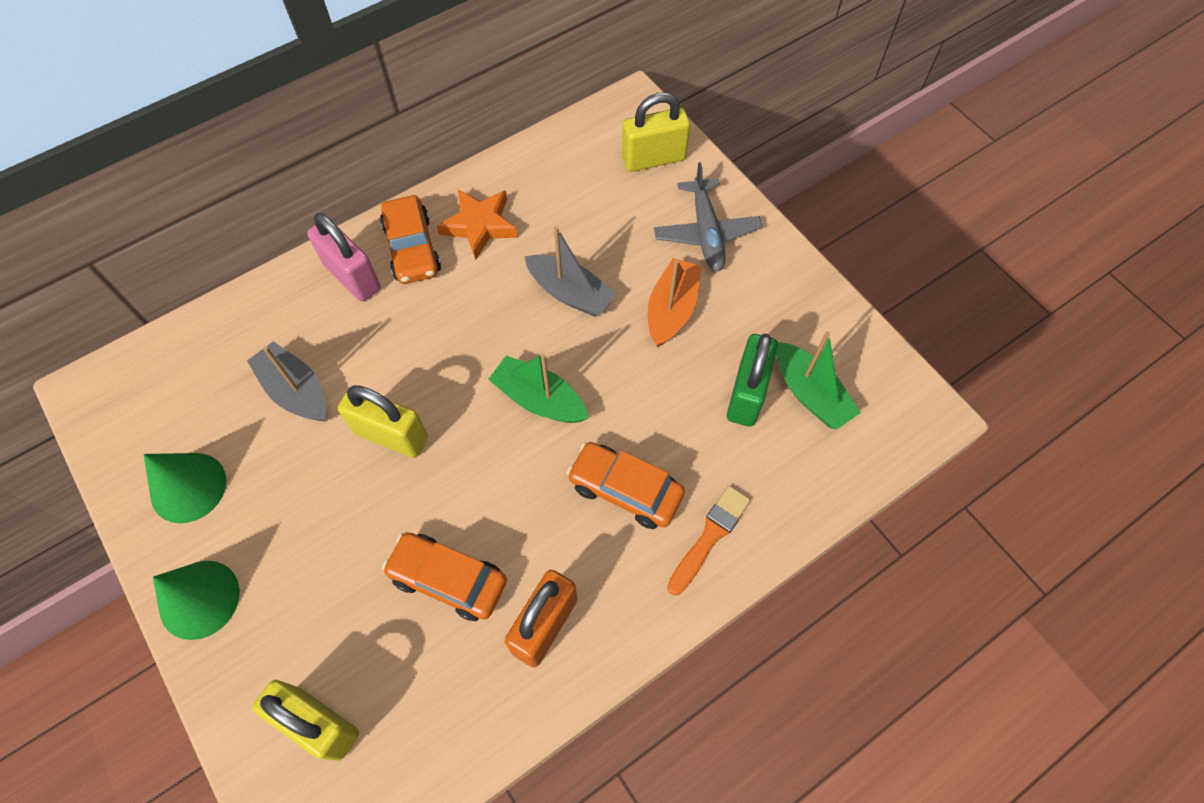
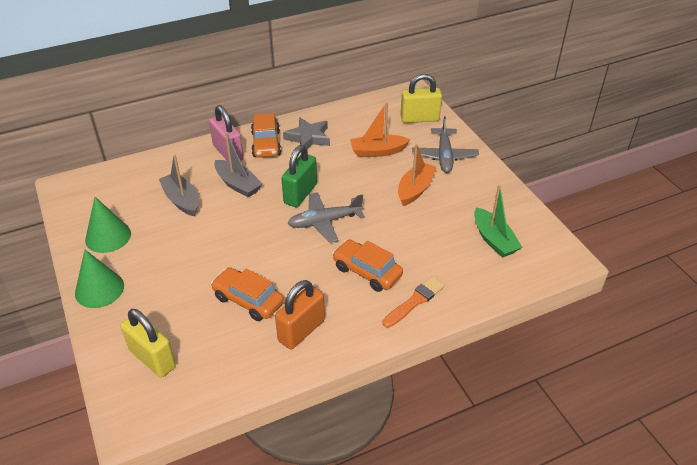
camera: 10 degrees right, 20 degrees down
(391, 435) = (232, 227): yellow padlock -> none
(480, 225) = (308, 138): orange star -> grey star
(539, 399) = (324, 222): green boat -> grey plane
(570, 293) = (355, 174): grey boat -> grey boat (238, 184)
(598, 239) = (377, 151): none -> orange boat
(746, 394) = (453, 235): green padlock -> green padlock (300, 194)

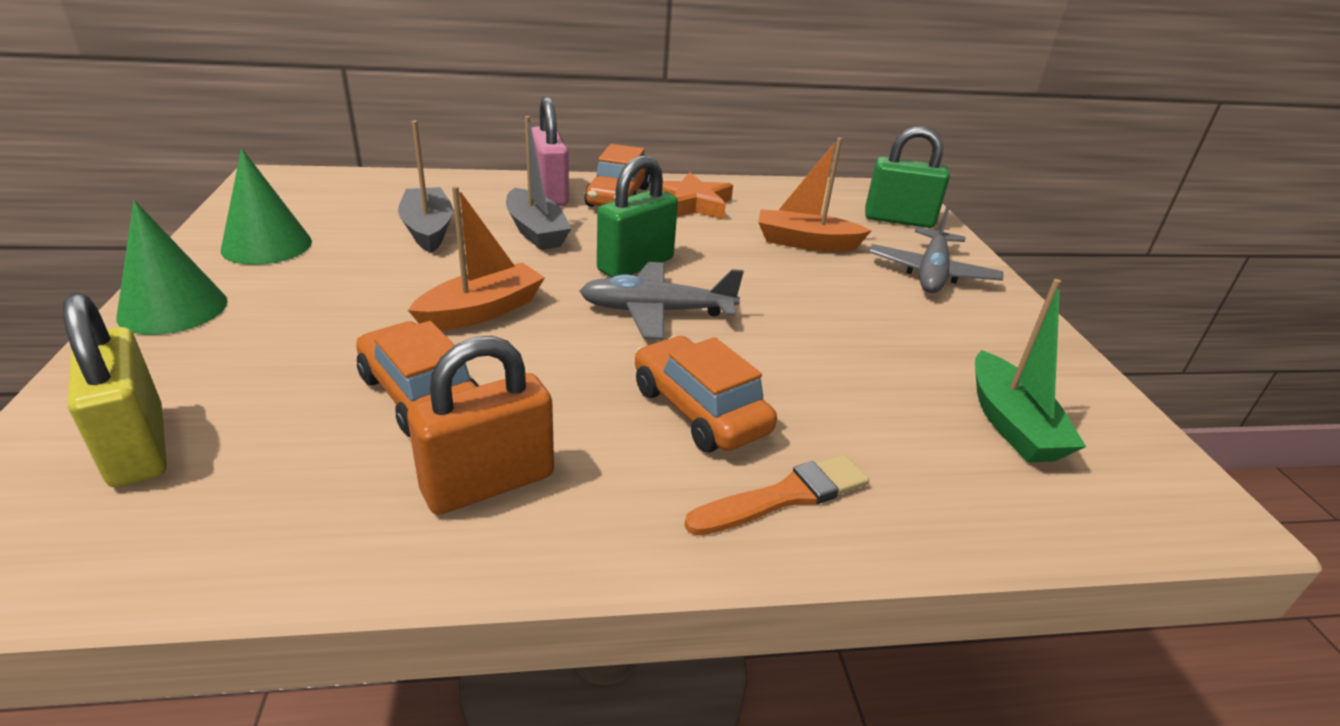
camera: 15 degrees right, 10 degrees down
(308, 138) = (692, 204): grey star -> orange star
(415, 189) = (858, 305): orange boat -> orange boat (482, 311)
(419, 119) = (898, 220): yellow padlock -> green padlock

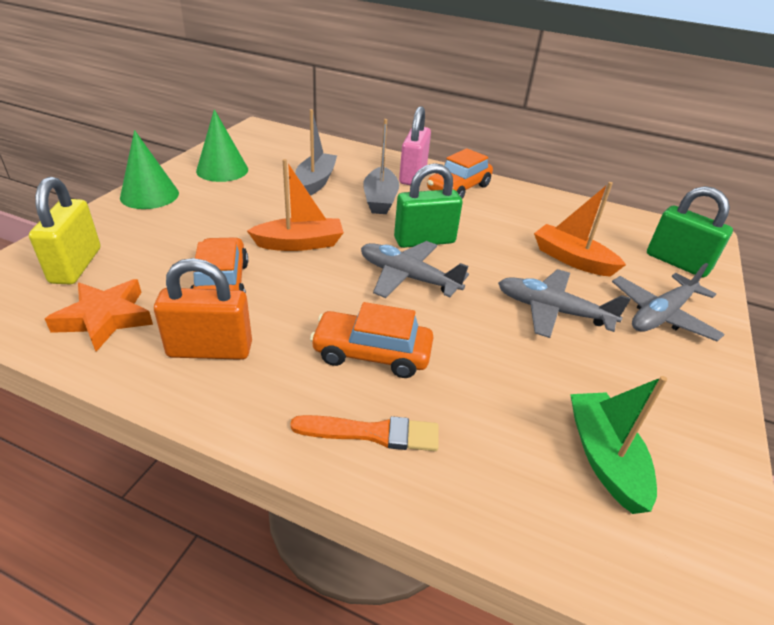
camera: 30 degrees right, 5 degrees up
(692, 204) = (509, 206): orange star -> orange star (105, 318)
(699, 410) = (372, 354): orange car -> orange car turned 75 degrees counterclockwise
(836, 300) = (552, 311): none -> grey plane
(1011, 424) = (604, 458): green boat -> green boat turned 150 degrees clockwise

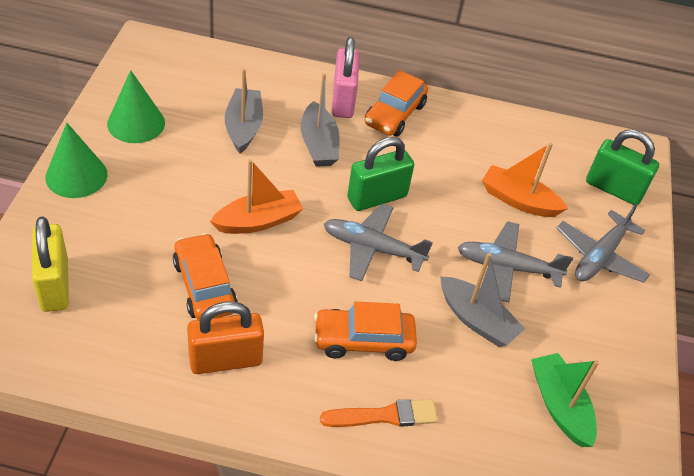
camera: 15 degrees left, 10 degrees up
(105, 318) = (117, 342): orange star -> none
(509, 353) = (476, 320): none -> grey boat

